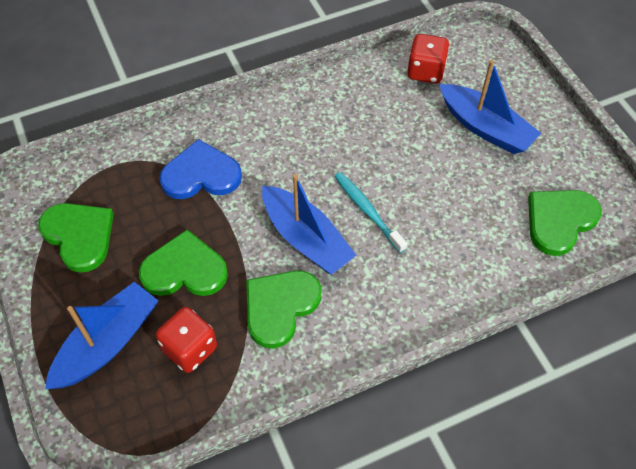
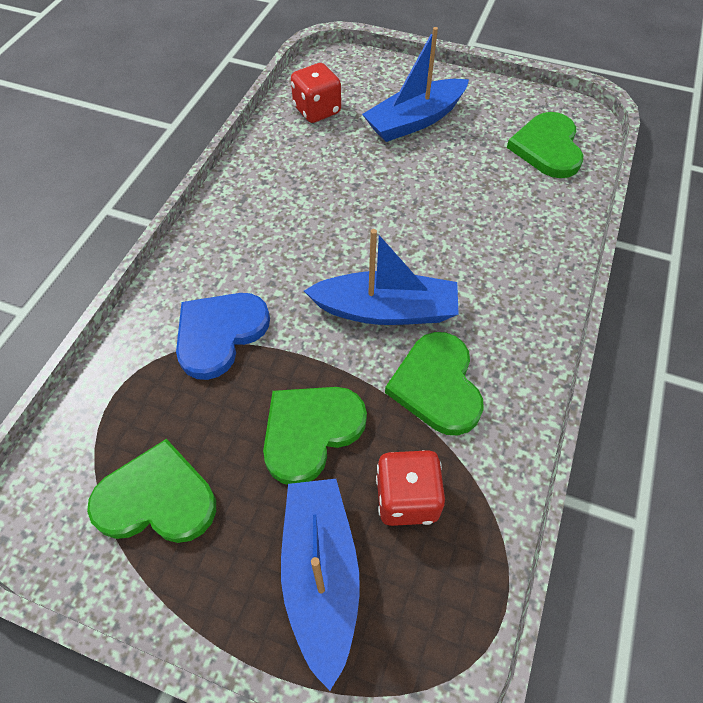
camera: 45 degrees left, 0 degrees up
(367, 211) = (407, 247): turquoise toothbrush -> none
(485, 128) = (415, 121): blue boat -> blue boat turned 150 degrees clockwise

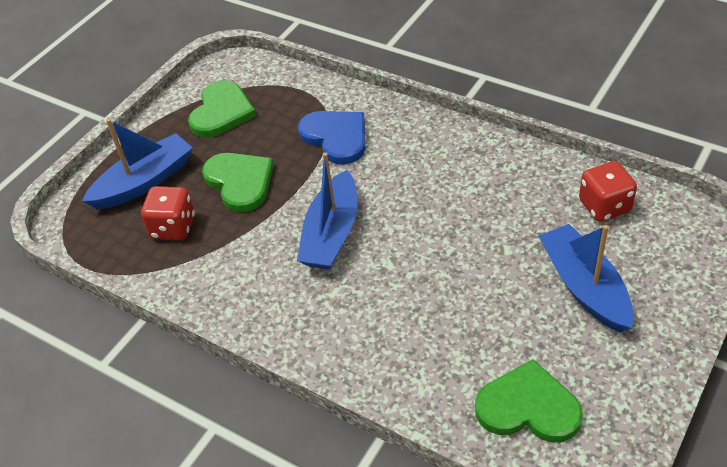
camera: 105 degrees right, 10 degrees down
(321, 575) = (144, 182): blue boat -> blue boat turned 45 degrees counterclockwise
(437, 385) = (251, 256): green heart -> none

